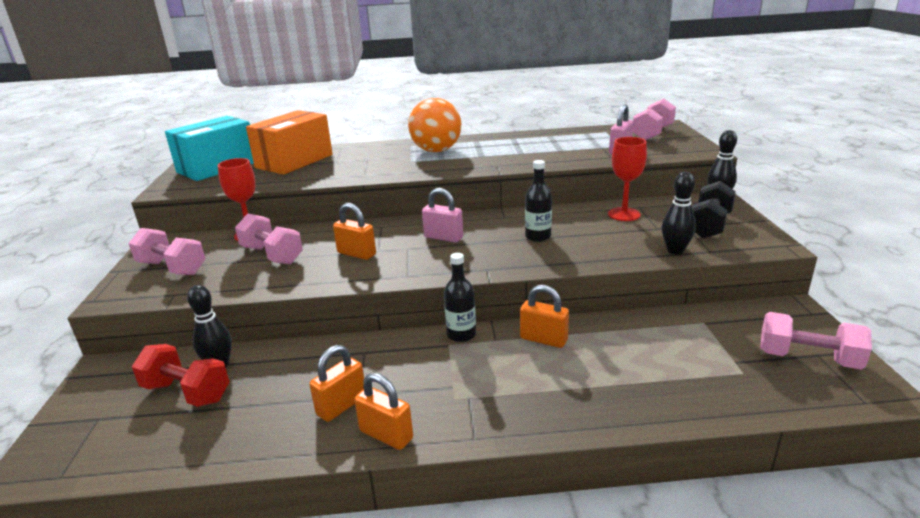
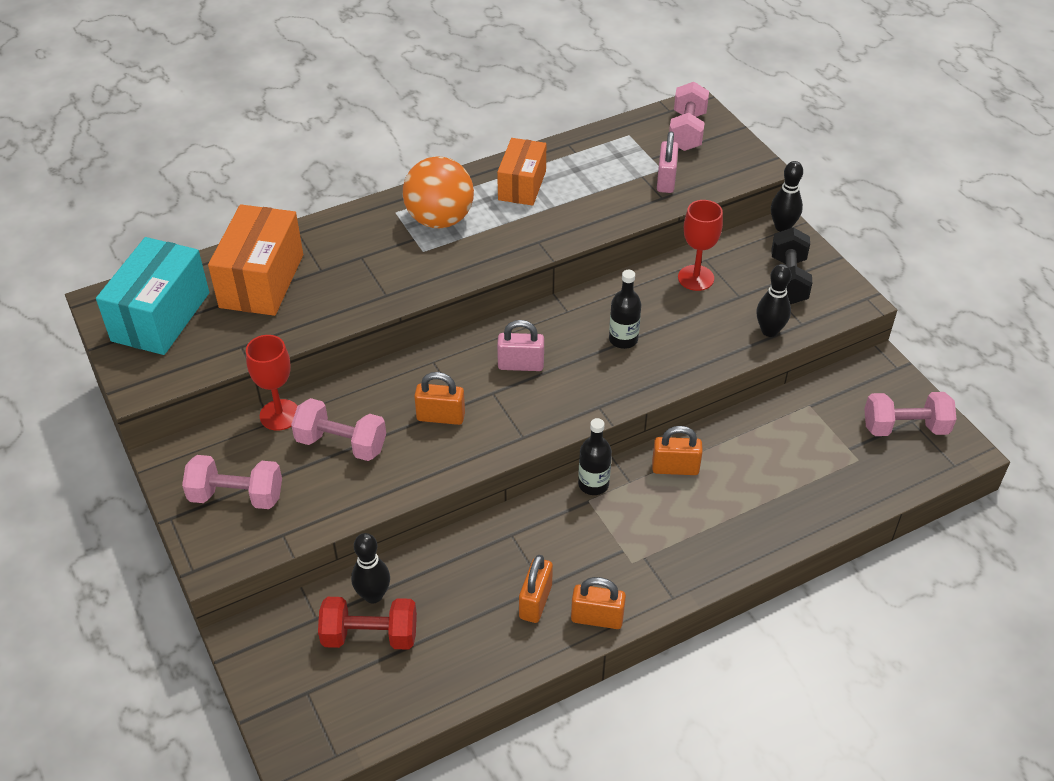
camera: 25 degrees left, 20 degrees up
(508, 143) = (522, 185): none -> orange box

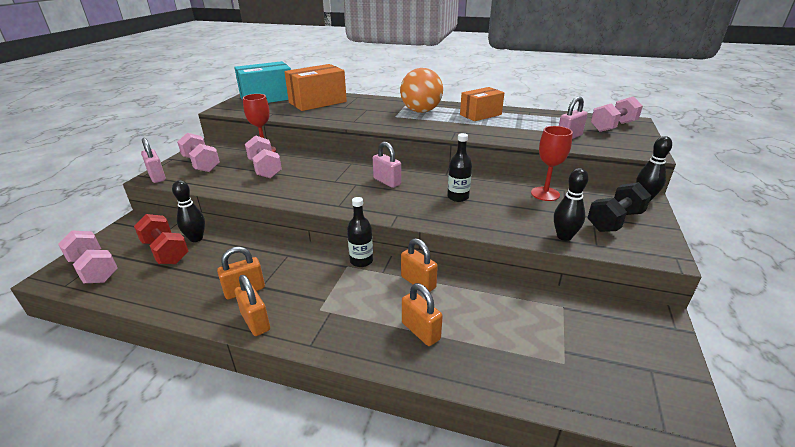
camera: 45 degrees right, 15 degrees down
(219, 557) = (157, 177): none -> pink padlock
(441, 417) = (318, 180): orange padlock -> orange padlock (420, 331)
(905, 427) = (638, 370): pink dumbbell -> pink dumbbell (94, 269)

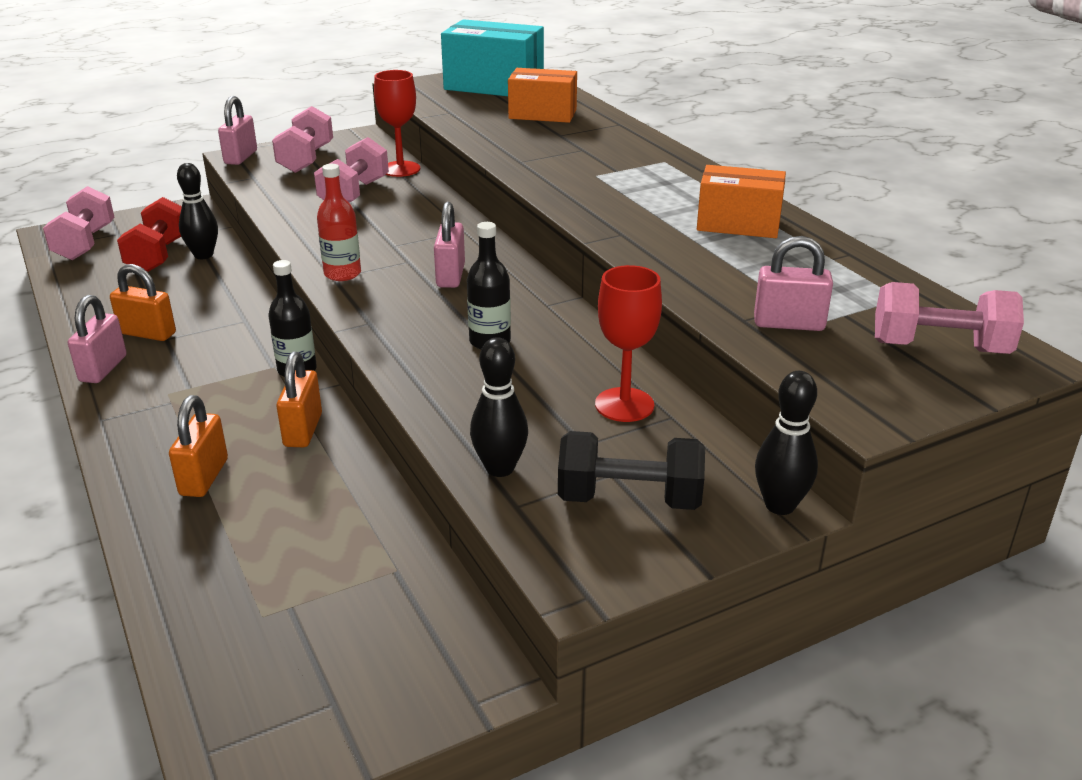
camera: 45 degrees right, 0 degrees up
(255, 322) = (103, 368): orange padlock -> pink padlock
(317, 102) = (542, 114): orange box -> orange box, size x0.67
(339, 202) = (342, 274): none -> red bottle
(421, 111) = (655, 182): orange ball -> none

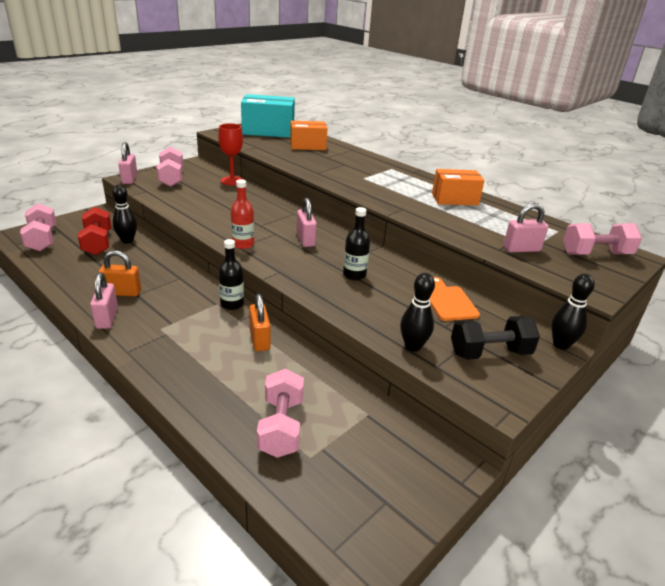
camera: 20 degrees left, 0 degrees up
(204, 477) = (218, 378): orange padlock -> none
(354, 194) = (215, 197): pink dumbbell -> pink dumbbell (281, 427)
(624, 405) = (449, 302): red goblet -> orange cutting board

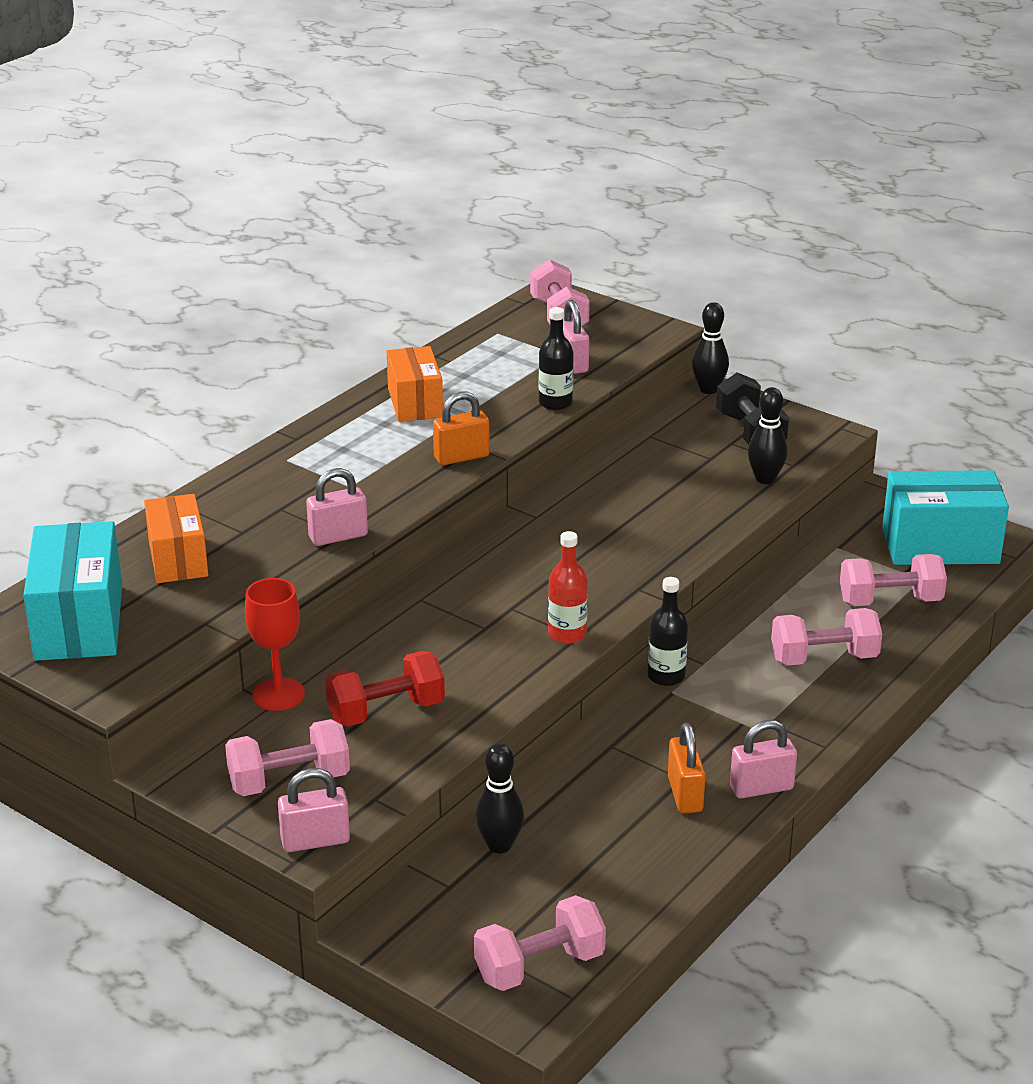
camera: 95 degrees left, 0 degrees up
(98, 243) = (525, 881): red dumbbell -> red dumbbell (386, 711)
(220, 372) = (824, 658): none -> pink dumbbell
(259, 340) = (742, 638): orange padlock -> orange padlock (461, 457)
(305, 240) = (523, 576): pink padlock -> pink padlock (338, 536)
(354, 275) = (618, 525): black bottle -> black bottle (555, 403)
(362, 488) = (940, 546): none -> turquoise box
(449, 302) = (652, 454): orange cutting board -> none

